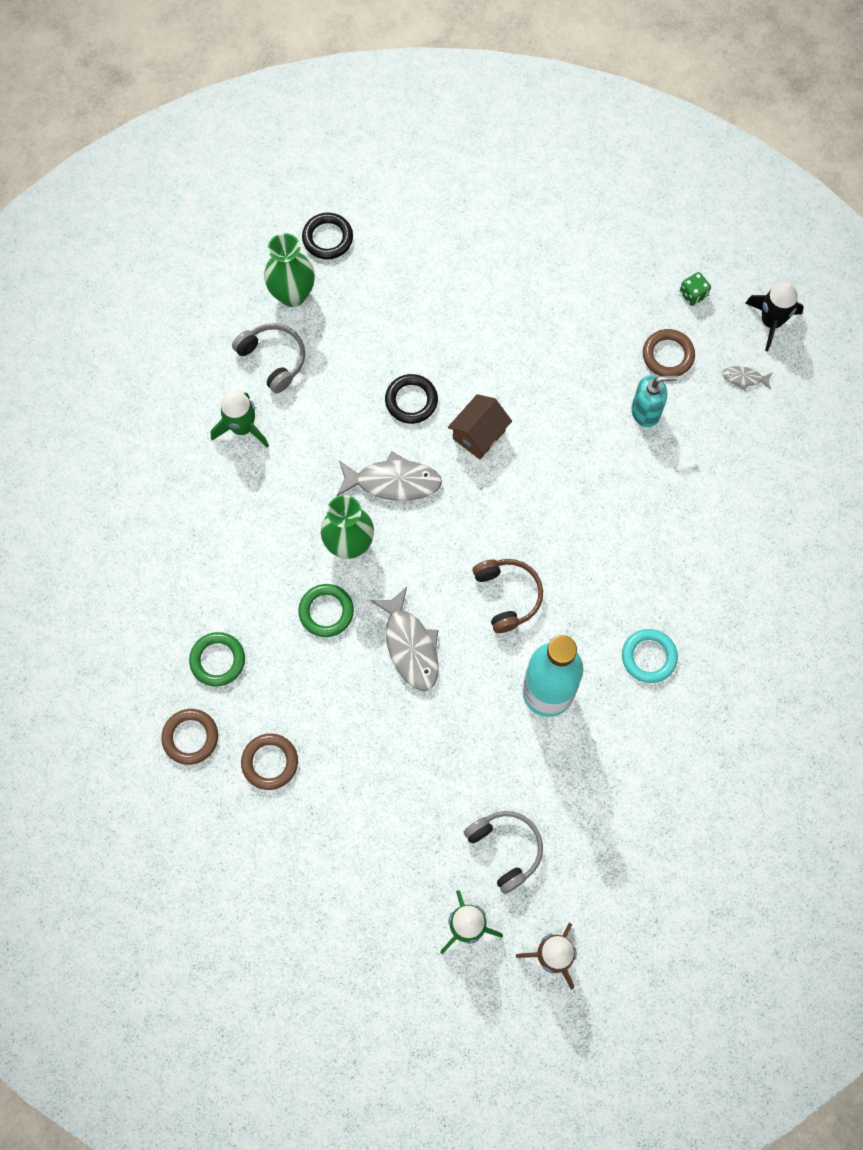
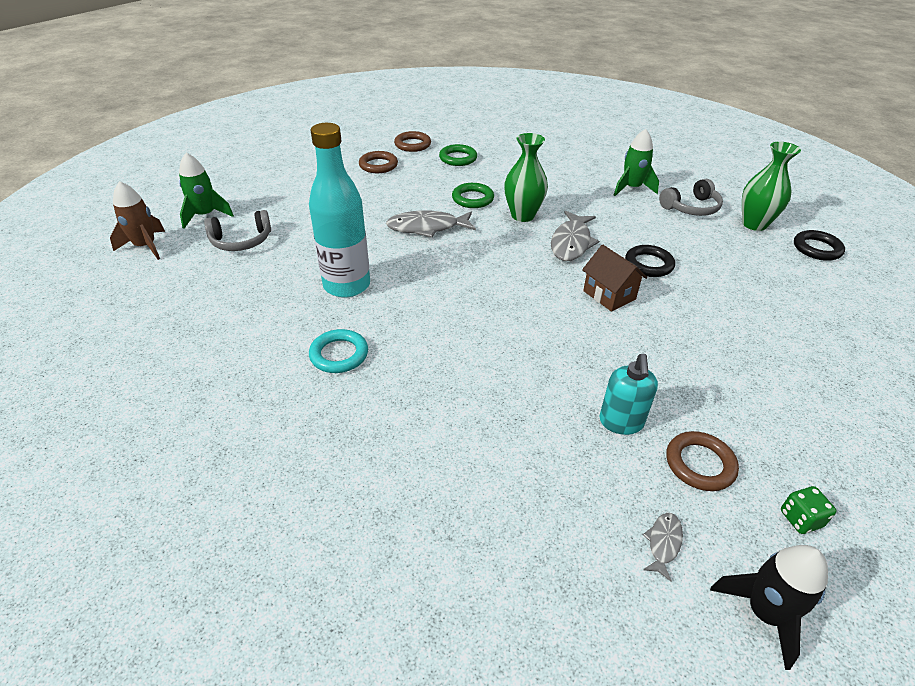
camera: 105 degrees right, 30 degrees down
(508, 596) = (445, 281): brown headphones -> none

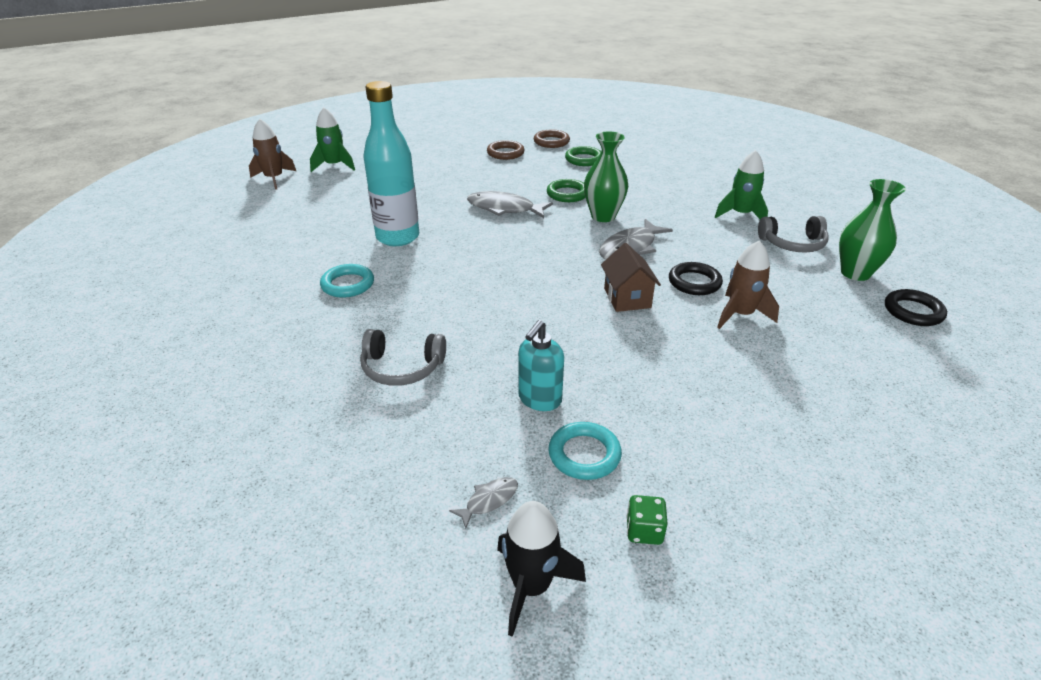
camera: 25 degrees right, 5 degrees down
(241, 241) = (345, 189): grey headphones -> grey headphones (402, 368)
(700, 464) = (584, 454): brown ring -> turquoise ring
(706, 286) = (740, 315): none -> brown rocket

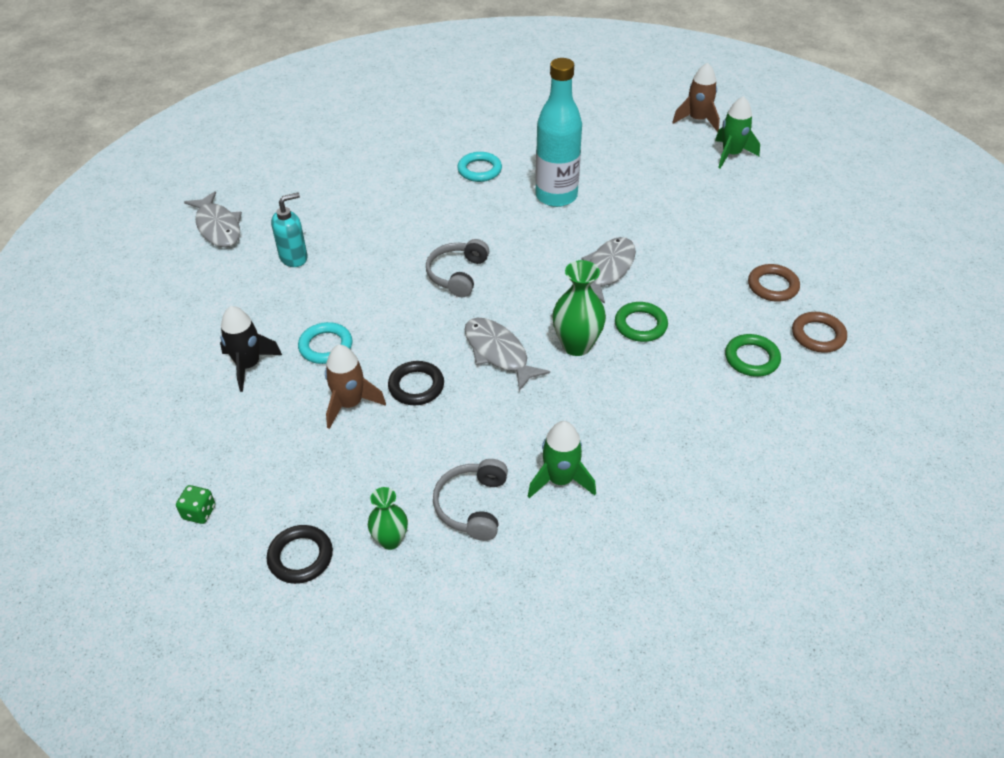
camera: 100 degrees right, 10 degrees up
(402, 368) = (358, 196): grey headphones -> grey headphones (457, 274)
(489, 501) = (218, 227): grey fish -> grey fish, size x2.03
(531, 586) = (153, 237): black rocket -> black rocket (248, 365)
(539, 399) = (294, 257): turquoise soap dispenser -> turquoise soap dispenser turned 105 degrees clockwise
(584, 454) = (232, 271): turquoise ring -> turquoise ring (326, 346)
(627, 298) = (405, 330): brown house -> none
(644, 531) = (160, 285): green dice -> green dice (199, 512)
(855, 273) = (390, 540): green vase -> green vase, size x0.63

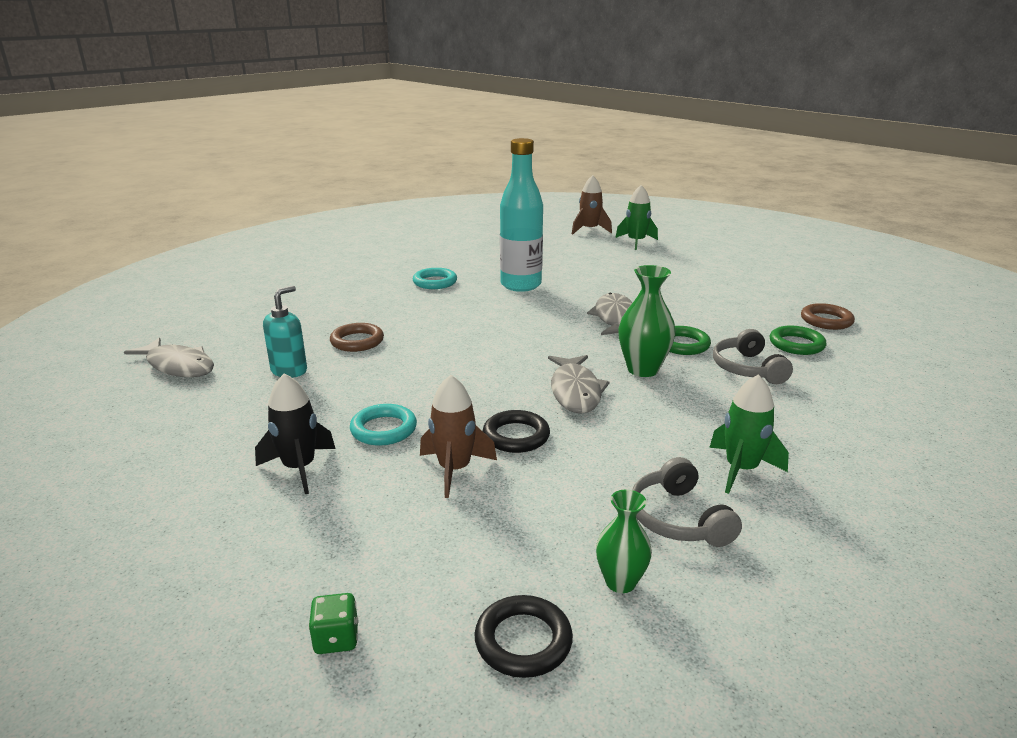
camera: 25 degrees left, 20 degrees down
(457, 274) = (479, 348): grey headphones -> grey headphones (747, 369)
(498, 353) = (575, 391): grey fish -> grey fish turned 120 degrees counterclockwise
(772, 286) = (756, 301): brown ring -> brown ring (357, 341)

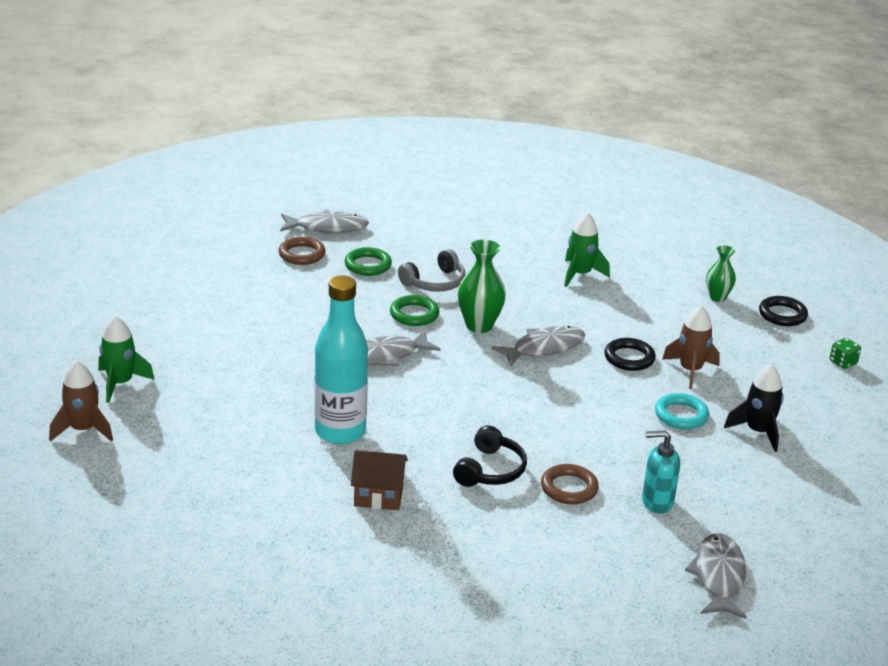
camera: 120 degrees left, 5 degrees up
(417, 320) = (490, 470): none -> black headphones
(435, 282) = (378, 496): turquoise ring -> brown house
(678, 518) = (650, 288): grey headphones -> none
(892, 342) = (327, 227): none -> grey fish

